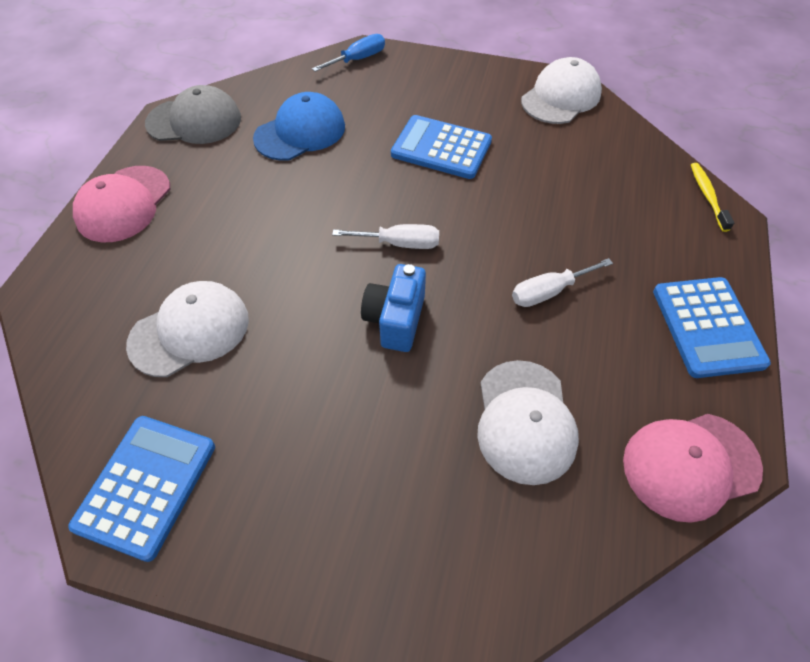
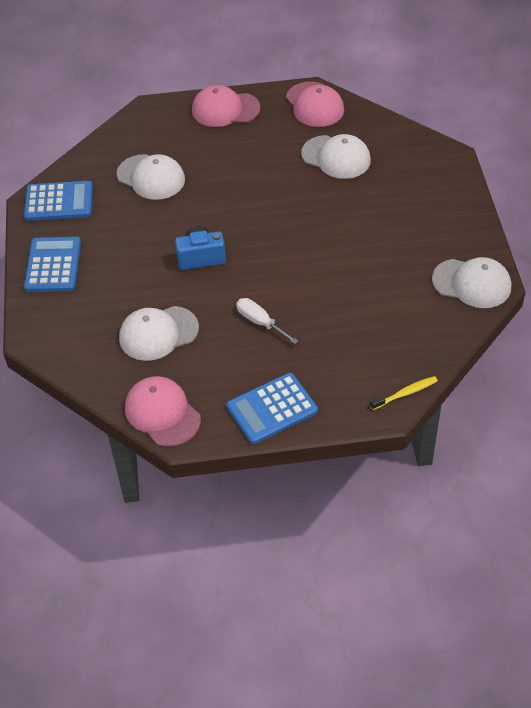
camera: 70 degrees right, 5 degrees down
(194, 121) = (315, 105): grey cap -> pink cap
(300, 132) = (336, 157): blue cap -> white cap
(358, 59) = (437, 156): blue screwdriver -> none
(400, 243) = (262, 240): white screwdriver -> none
(441, 148) = (365, 232): blue calculator -> blue calculator (53, 265)

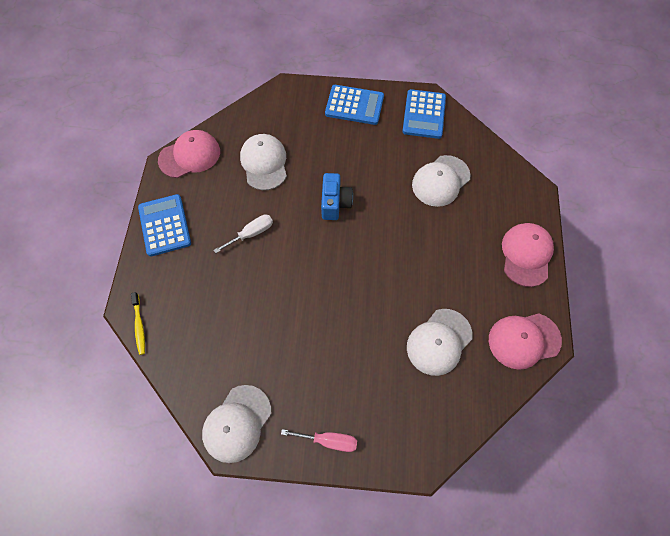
camera: 100 degrees right, 15 degrees up
(458, 216) = (329, 440): none -> pink screwdriver

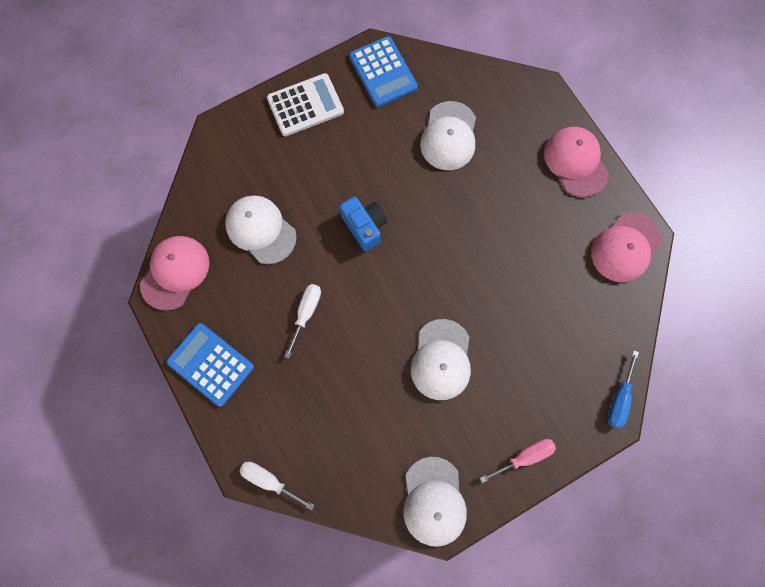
camera: 35 degrees left, 10 degrees up
(139, 326) = (269, 480): yellow toothbrush -> white screwdriver
(354, 105) = (305, 105): blue calculator -> white calculator
(436, 451) = (619, 399): none -> blue screwdriver
(439, 342) = (556, 299): white cap -> white cap (441, 360)

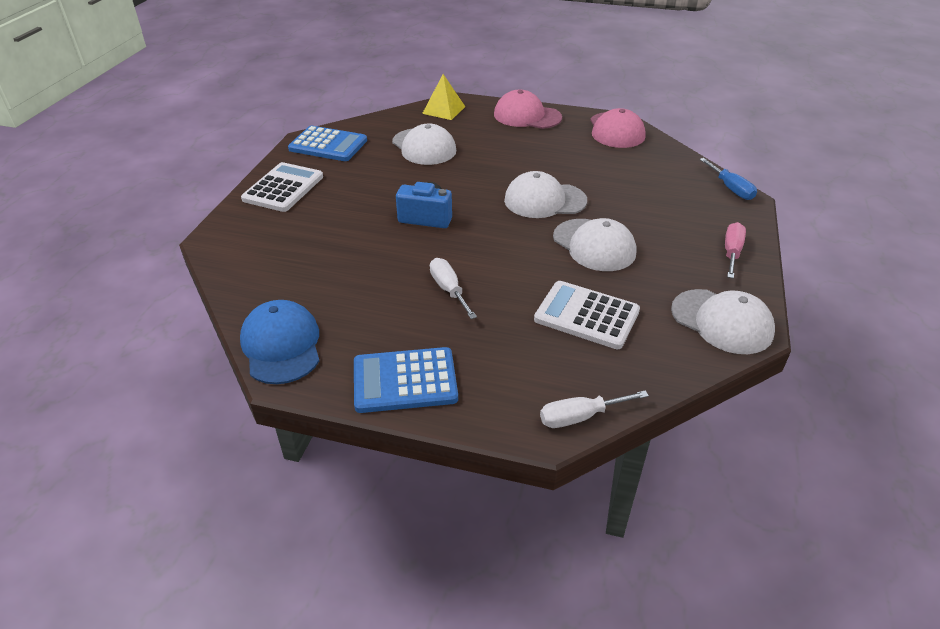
camera: 45 degrees left, 35 degrees down
(175, 272) = (281, 345): pink cap -> blue cap
(260, 230) = (336, 269): white cap -> white cap (544, 200)
(360, 415) = (586, 315): none -> white calculator
(518, 95) = (444, 110): none -> yellow pyramid

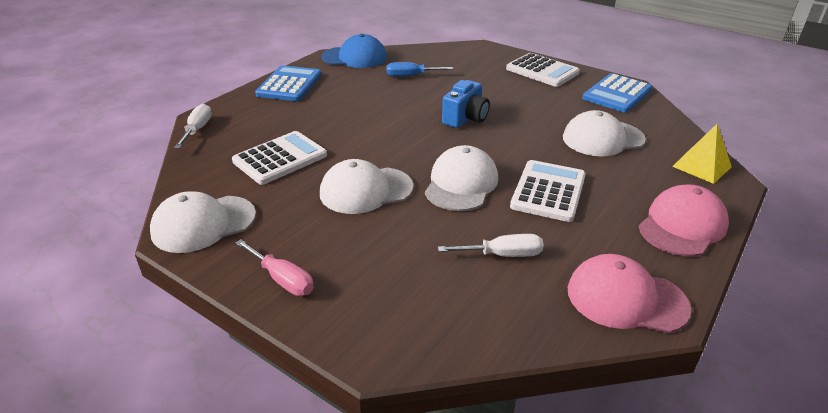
camera: 110 degrees right, 5 degrees down
(449, 290) = (361, 111): white screwdriver -> white screwdriver (503, 255)
(524, 163) = (548, 191): none -> white calculator
(730, 188) = (408, 352): blue screwdriver -> blue screwdriver (410, 76)

